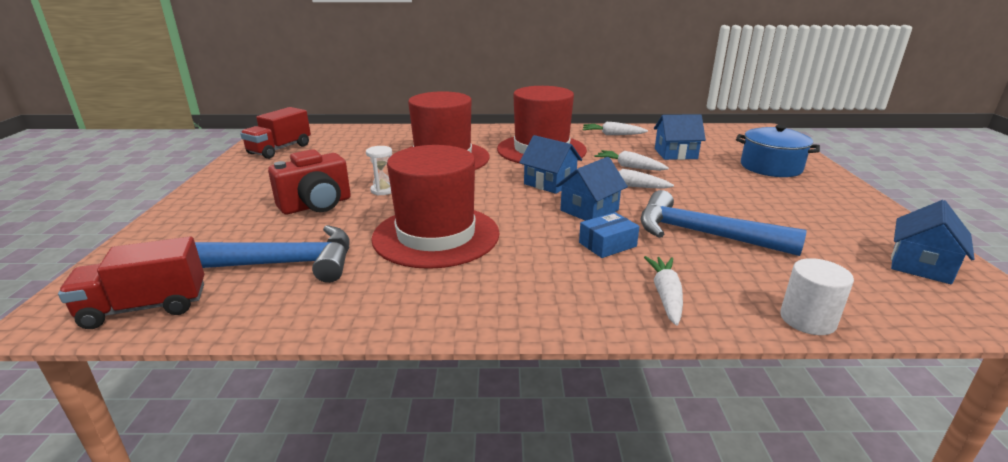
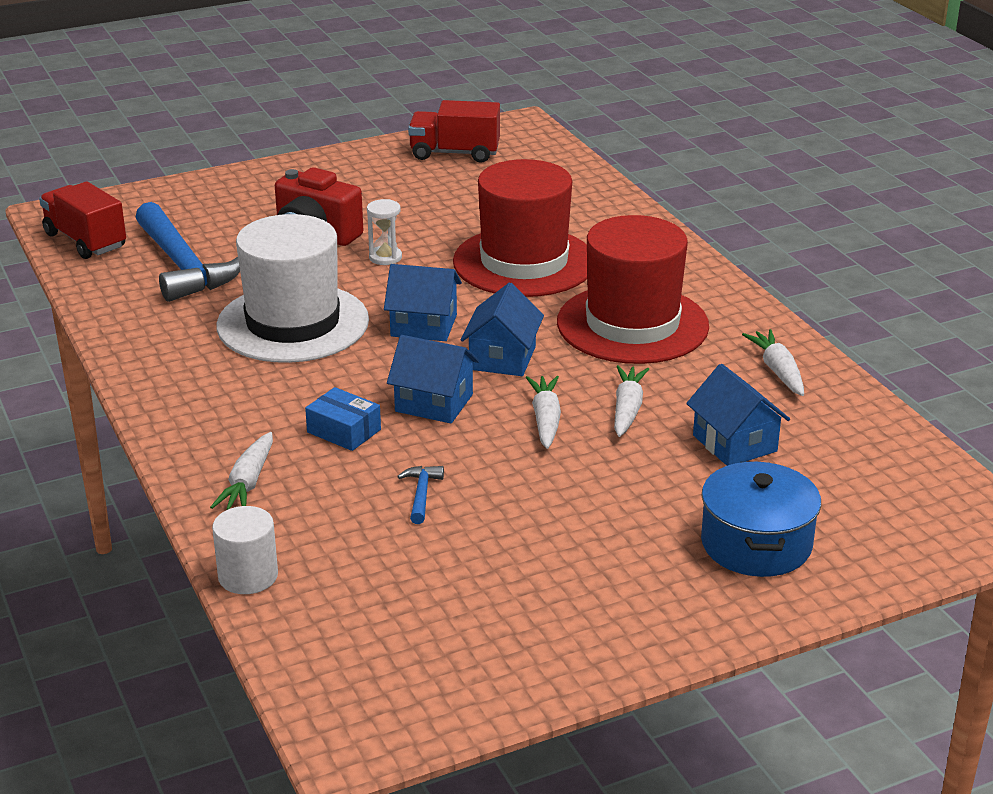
camera: 65 degrees right, 5 degrees up
(436, 235) = (293, 323): red hat -> white hat
(666, 295) = (248, 483): white carrot -> white carrot turned 120 degrees clockwise
(702, 234) = (421, 494): blue hammer -> blue hammer, size x0.40
(921, 265) = (444, 673): blue house -> blue house (424, 325)

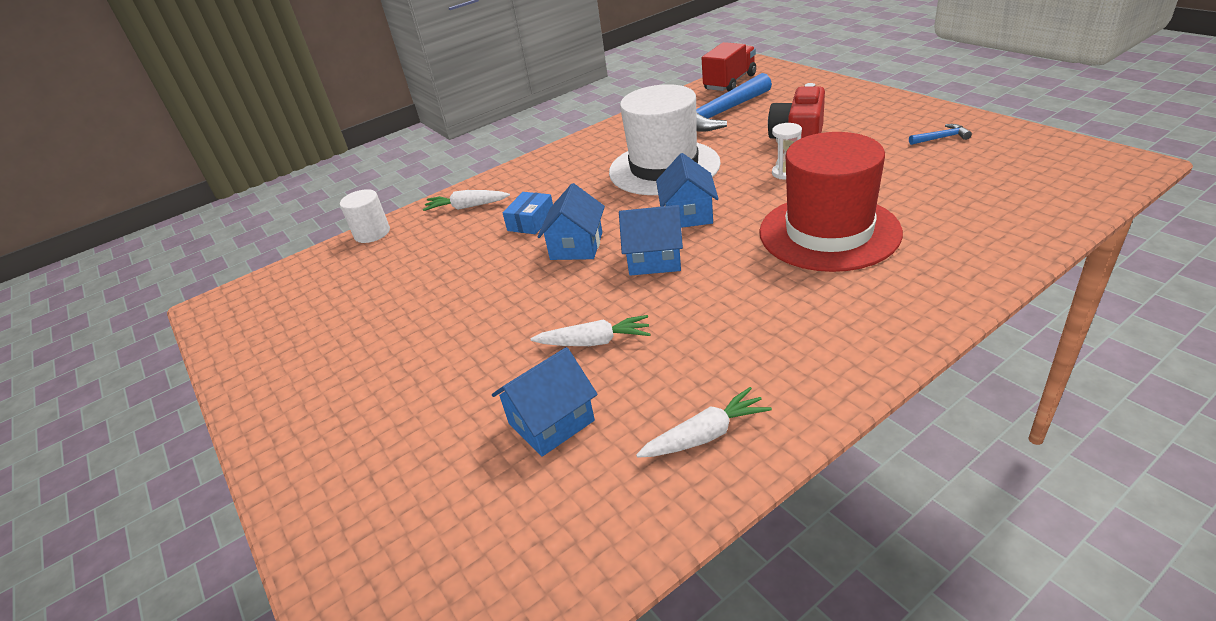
camera: 85 degrees right, 5 degrees up
(421, 494) = (457, 270): blue hammer -> blue hammer (941, 138)
(455, 153) = (1012, 151): red truck -> none
(545, 419) = (566, 301): white carrot -> none
(632, 324) = (750, 315): red hat -> none
(756, 544) = (385, 462): blue pot -> none

